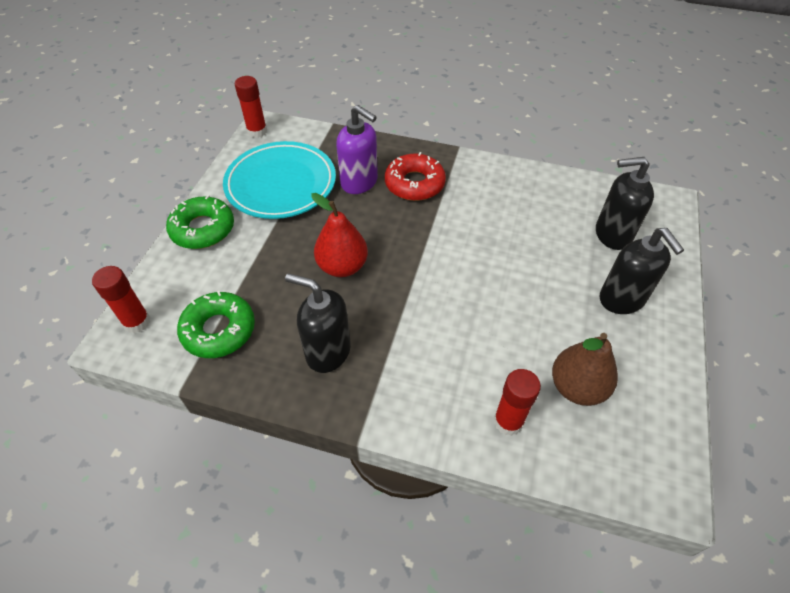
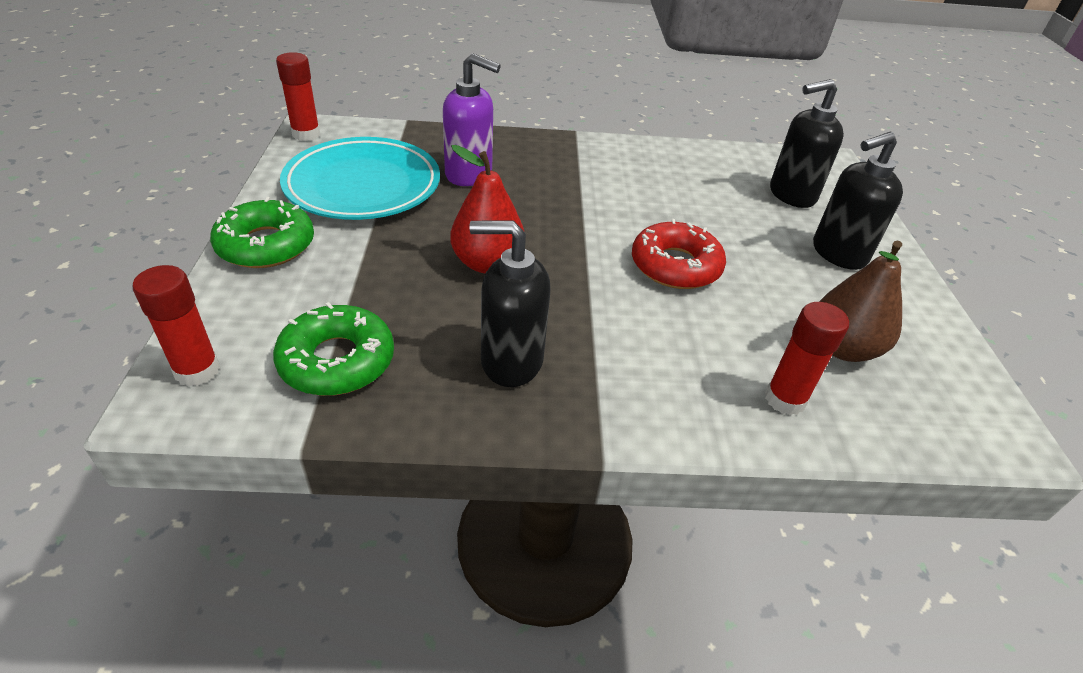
camera: 20 degrees left, 10 degrees down
(414, 184) = (540, 169): red donut -> red donut (675, 266)
(622, 299) = (838, 253): black soap dispenser -> black soap dispenser turned 105 degrees clockwise

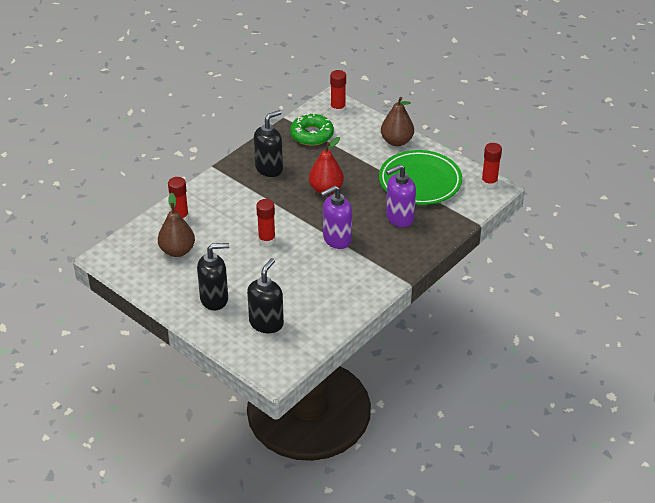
camera: 135 degrees right, 0 degrees up
(266, 245) = (396, 141): green donut -> brown pear
(363, 185) = (420, 181): turquoise plate -> green plate
(581, 205) = (336, 239): none -> purple soap dispenser
(675, 266) = (267, 240): red donut -> red glue stick
(838, 253) = (214, 299): black soap dispenser -> black soap dispenser turned 60 degrees clockwise

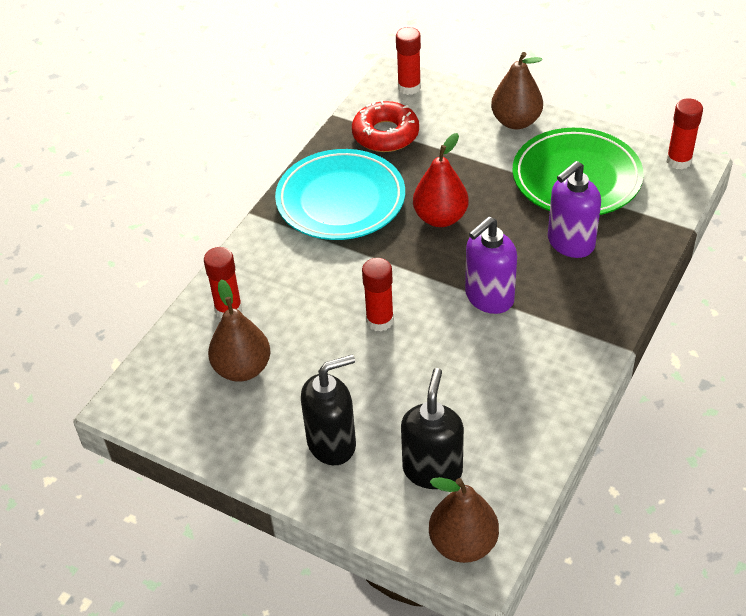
camera: 10 degrees left, 5 degrees up
(268, 362) = (463, 544): none -> brown pear
(269, 168) = (340, 200): black soap dispenser -> turquoise plate
(312, 135) = (385, 134): green donut -> red donut

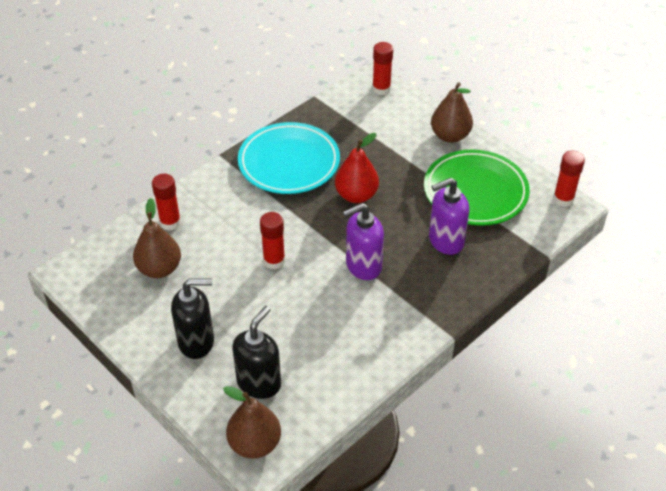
camera: 15 degrees right, 0 degrees up
(385, 134) = (346, 121): red donut -> none

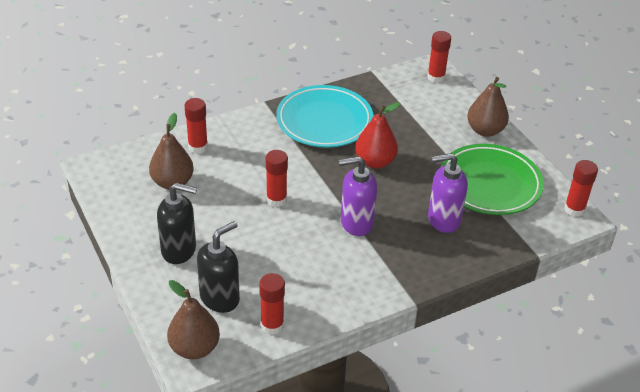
camera: 15 degrees right, 5 degrees down
(322, 397) = (272, 325): none -> red glue stick

